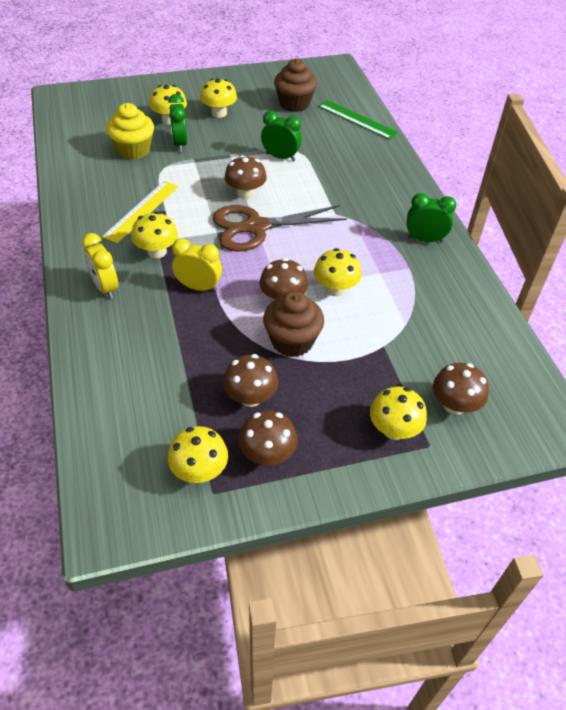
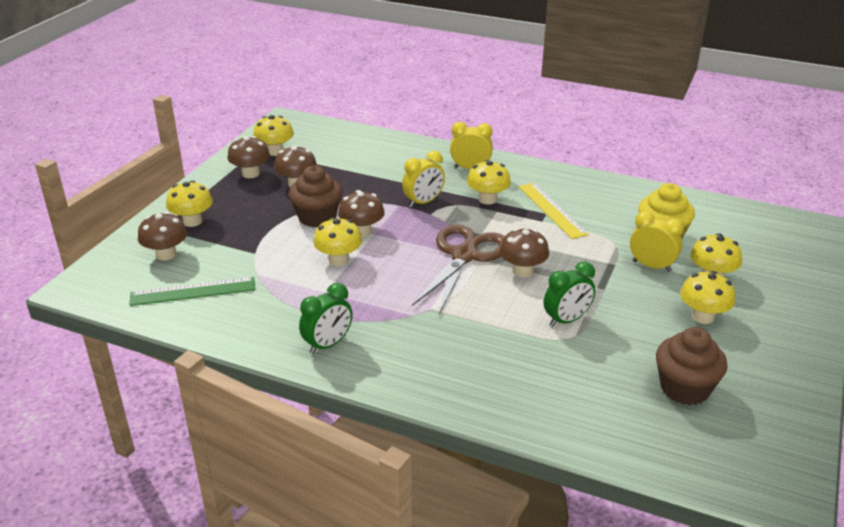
camera: 130 degrees right, 15 degrees down
(180, 144) = (651, 266): green clock -> yellow clock
(357, 119) = (599, 427): green ruler -> green ruler (193, 291)

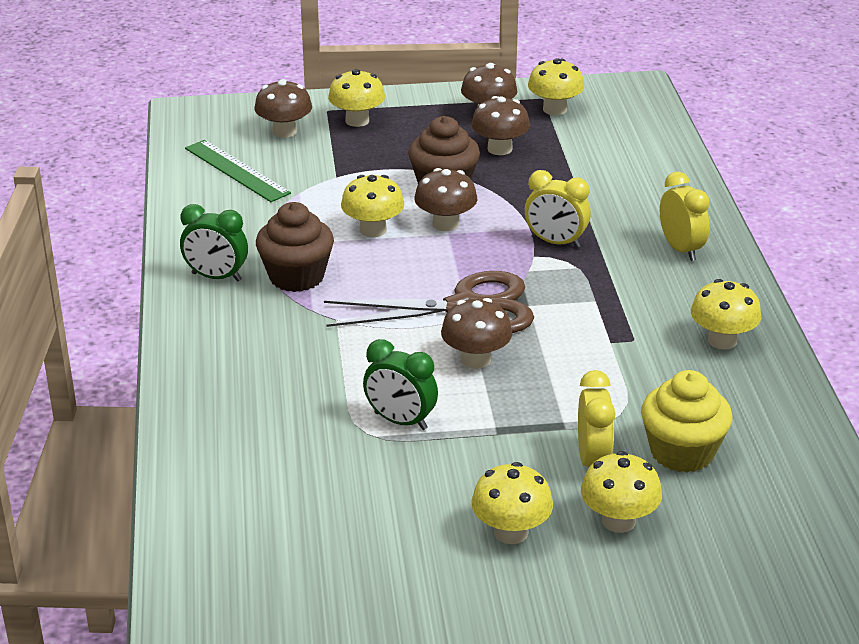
camera: 60 degrees right, 0 degrees up
(487, 199) = (616, 285): yellow mushroom -> yellow mushroom (722, 340)
(552, 210) = (648, 342): yellow ruler -> none
(684, 388) = (337, 548): brown cupcake -> brown cupcake (296, 277)

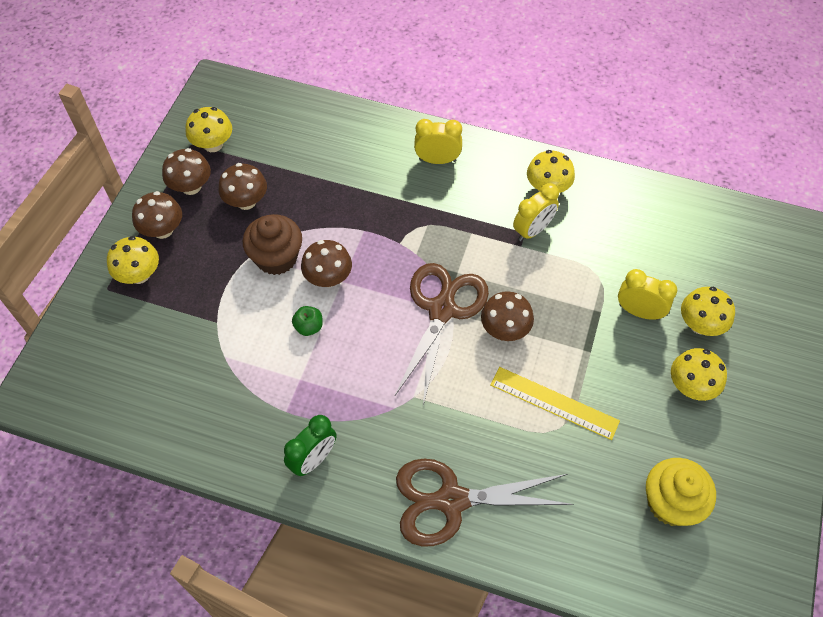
camera: 65 degrees left, 25 degrees up
(222, 378) = (451, 500): none -> brown scissors
(237, 170) = (160, 389): green ruler -> none
(284, 131) = (120, 332): brown mushroom -> brown mushroom (163, 230)
(296, 277) = (344, 402): brown cupcake -> none
(373, 230) = (309, 327): yellow mushroom -> green apple
(400, 421) = (554, 403): green clock -> yellow ruler
(555, 242) = (390, 223): yellow clock -> yellow clock (532, 230)
(682, 452) = (648, 262): yellow cupcake -> yellow cupcake (671, 503)

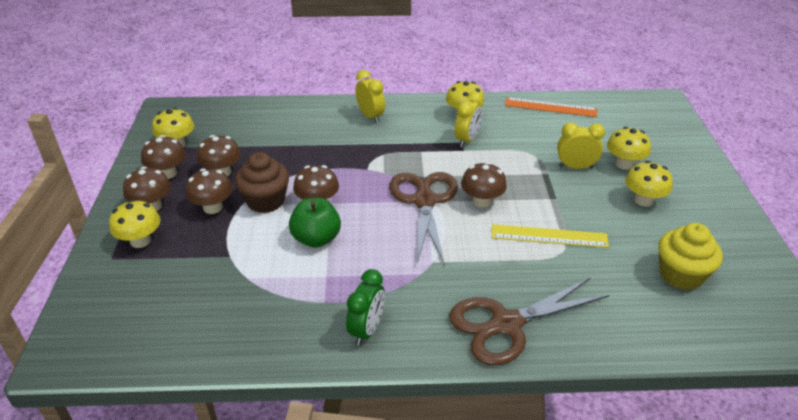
camera: 20 degrees left, 20 degrees down
(221, 250) = (213, 207): none -> brown mushroom
(309, 327) = (316, 239): green apple -> green apple, size x1.79
(437, 160) = (370, 116): yellow clock -> yellow clock turned 75 degrees clockwise
(660, 205) = (550, 107): none -> orange ruler

